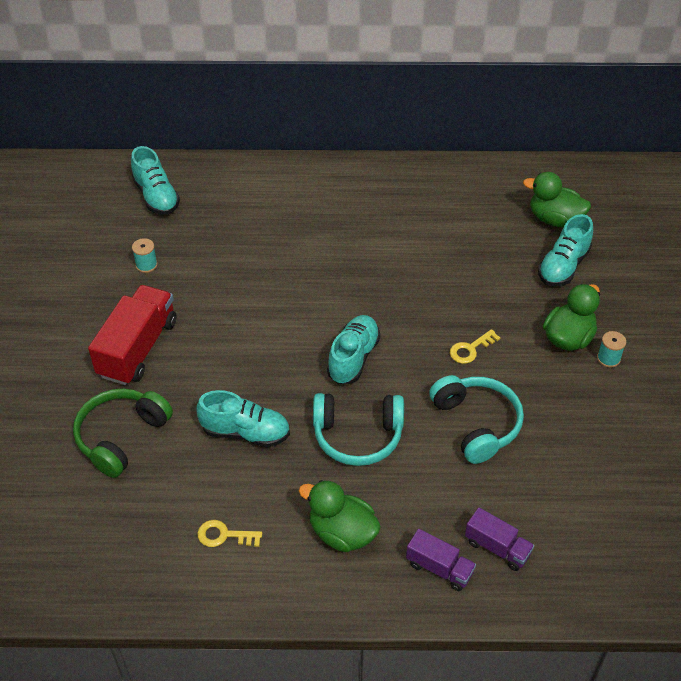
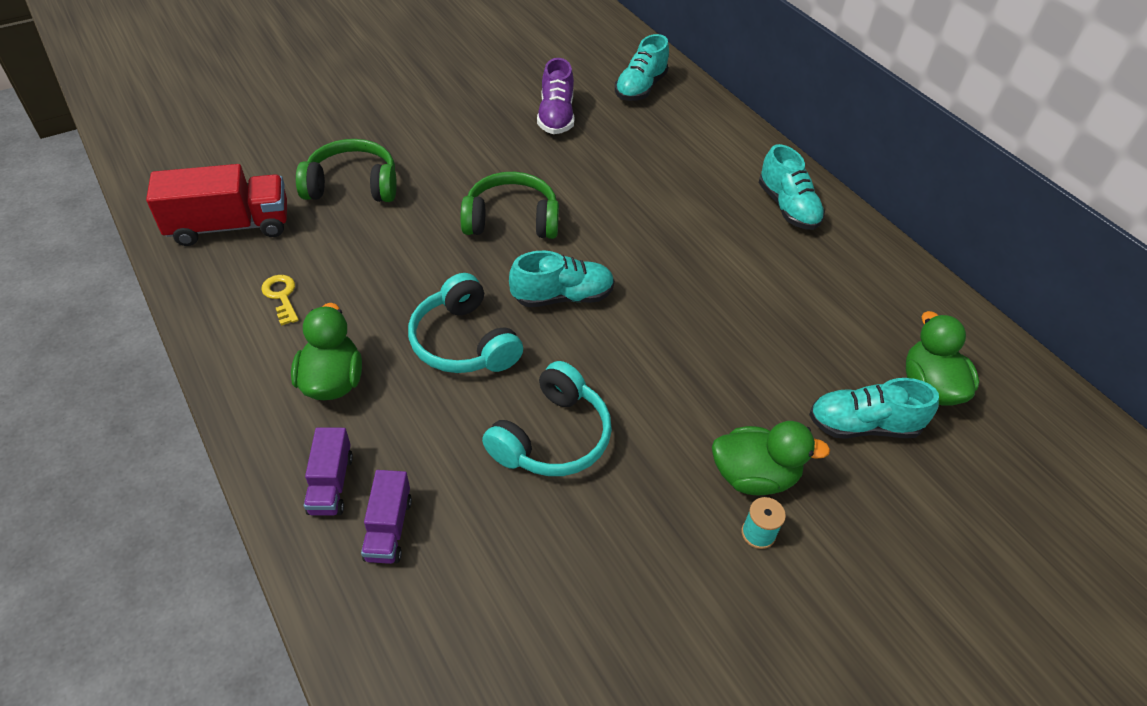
camera: 55 degrees right, 0 degrees up
(138, 348) = (457, 153): red truck -> red truck (230, 226)
(146, 265) = (556, 117): turquoise spool -> purple shoe
(246, 432) = (411, 259): turquoise shoe -> turquoise shoe (787, 207)
(249, 350) = (511, 220): none -> green headphones
(470, 349) = (655, 388): yellow key -> none

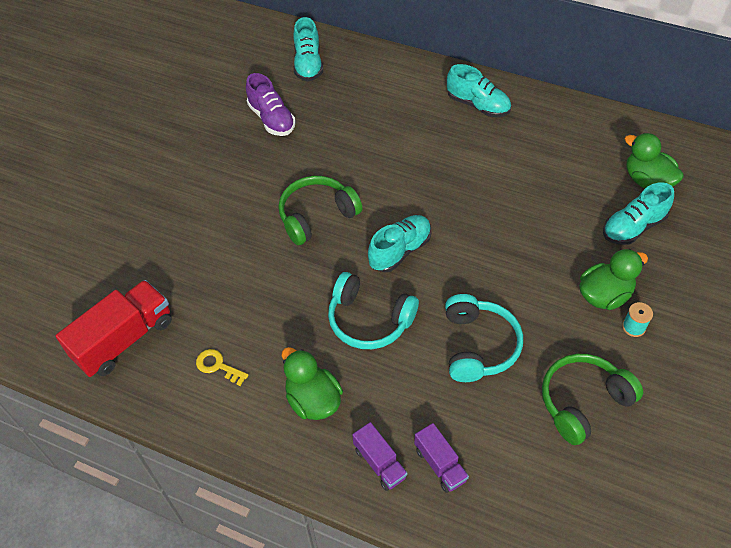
camera: 30 degrees left, 5 degrees up
(352, 185) = (181, 255): green headphones -> green headphones (583, 402)

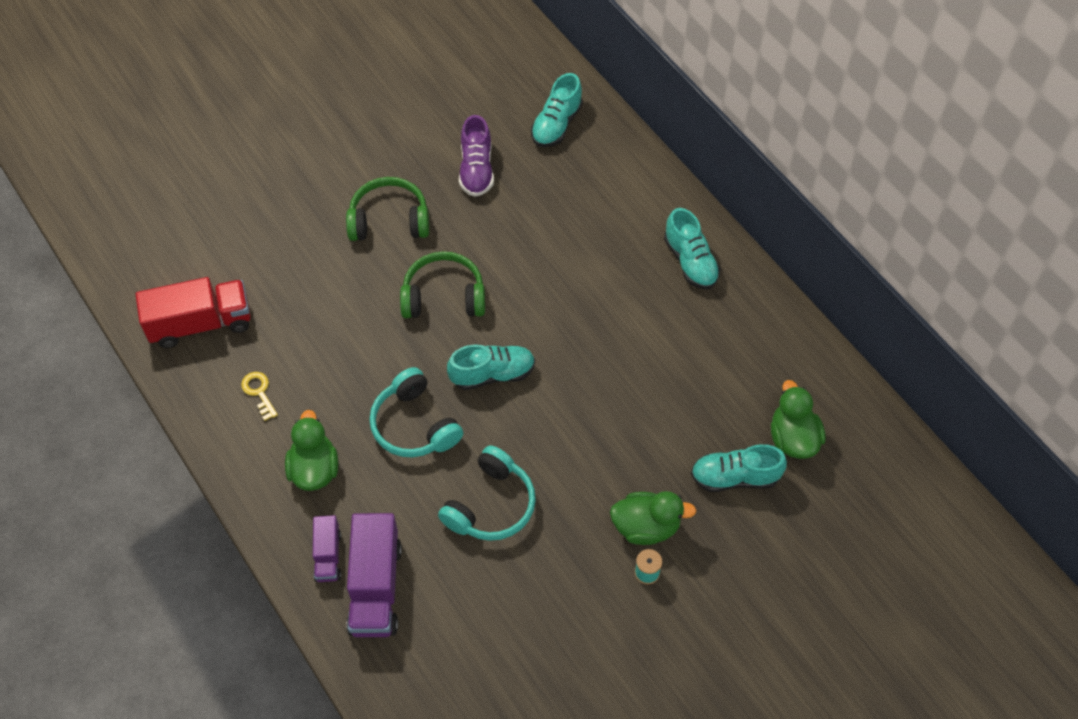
camera: 30 degrees right, 5 degrees up
(440, 464) = (375, 587): purple truck -> purple truck, size x1.83
(583, 402) = (541, 610): green headphones -> green headphones (389, 220)

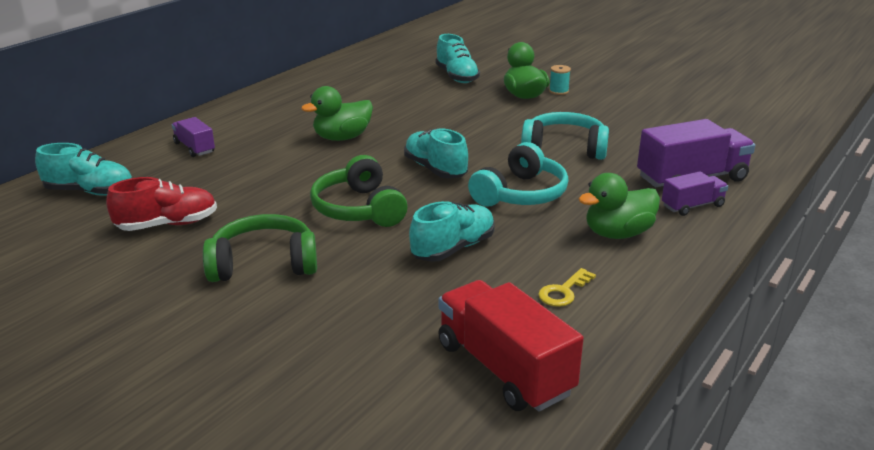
camera: 110 degrees left, 30 degrees down
(389, 220) = (264, 264): green headphones -> green headphones turned 105 degrees clockwise
(476, 170) = (167, 224): purple shoe -> red shoe
(618, 199) = (194, 148): none -> purple truck
(690, 261) = (261, 111): turquoise shoe -> turquoise shoe (453, 248)
(793, 438) = (410, 65): green duck -> green duck (342, 138)

